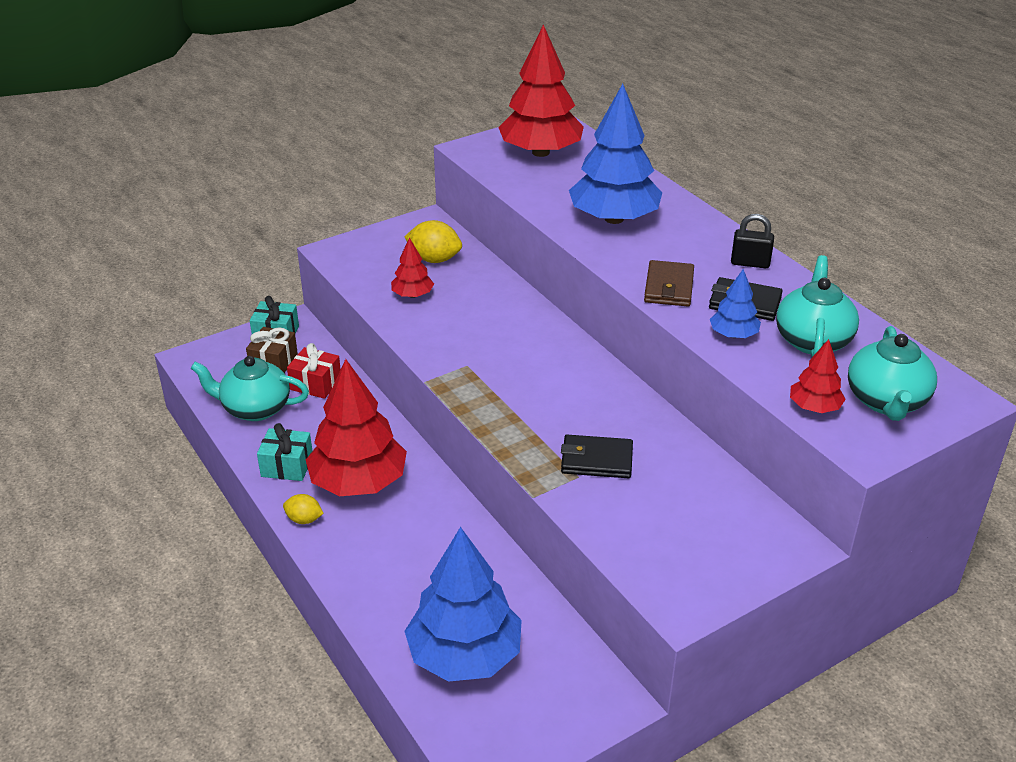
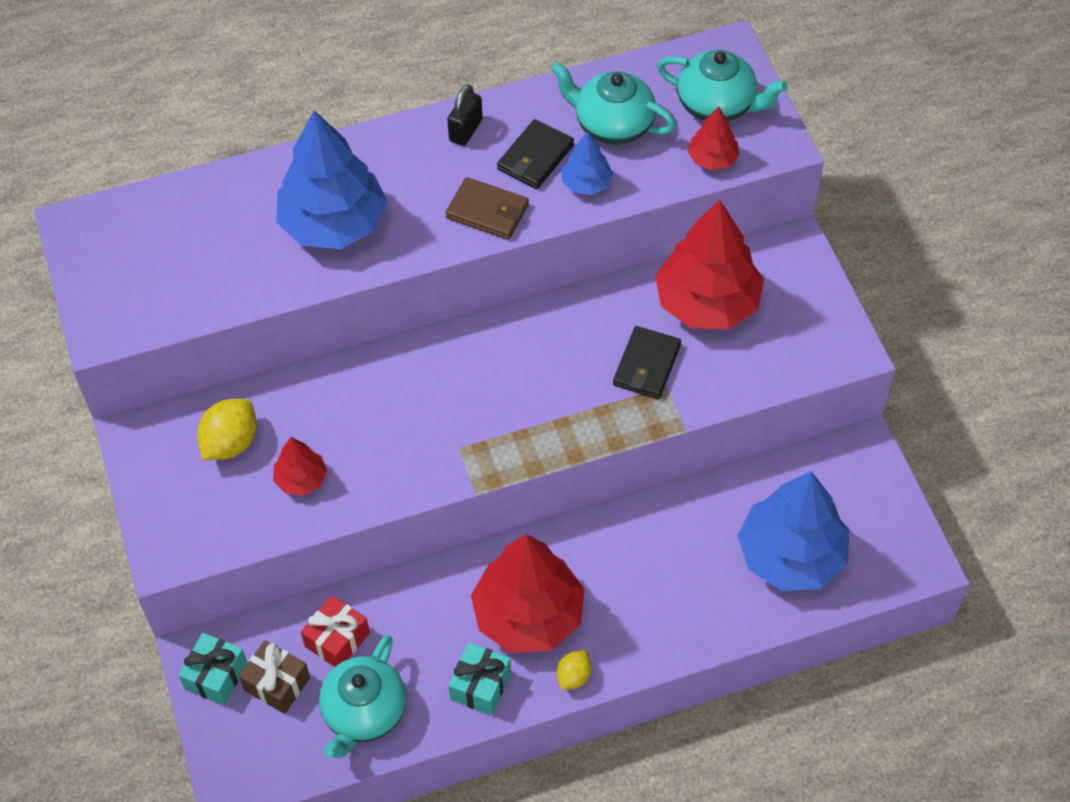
camera: 75 degrees left, 20 degrees up
(540, 152) = (146, 258): red tree -> red tree (707, 303)

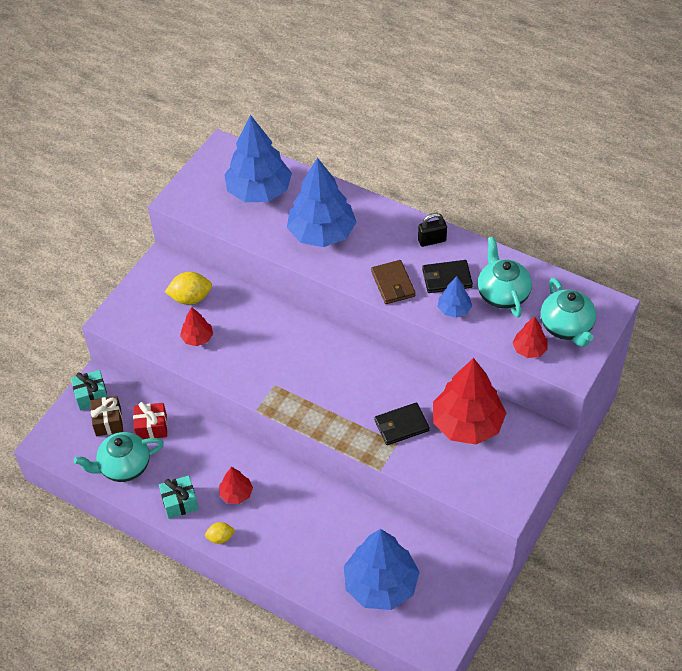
camera: 50 degrees right, 5 degrees down
(193, 238) = (259, 191): none -> blue tree
(528, 615) = (236, 494): red tree -> red tree, size x0.48

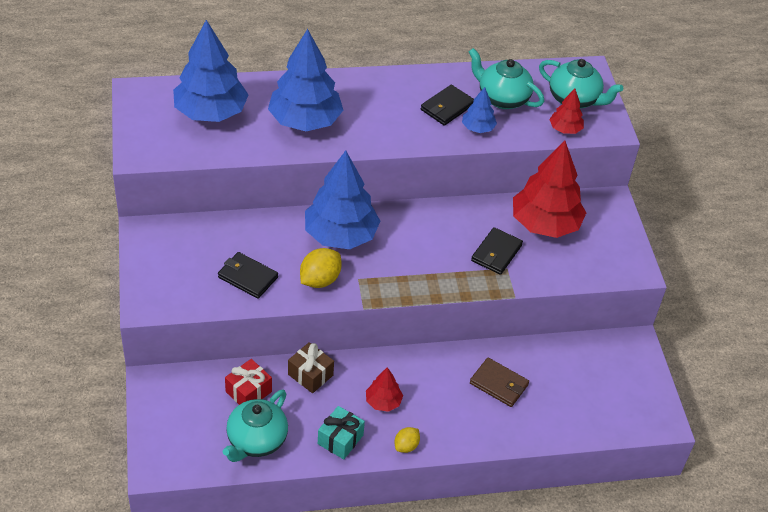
camera: 45 degrees left, 5 degrees down
(91, 396) = (160, 398): turquoise gift -> none
(108, 422) = (201, 411): brown gift -> brown gift (310, 375)
(191, 298) = (206, 247): yellow lemon -> yellow lemon (320, 280)
(197, 338) = (247, 277): red tree -> black wallet
(381, 585) = (573, 400): blue tree -> blue tree (341, 235)
(393, 284) = (408, 132): brown wallet -> brown wallet (499, 384)
(432, 240) = (404, 84): black padlock -> none

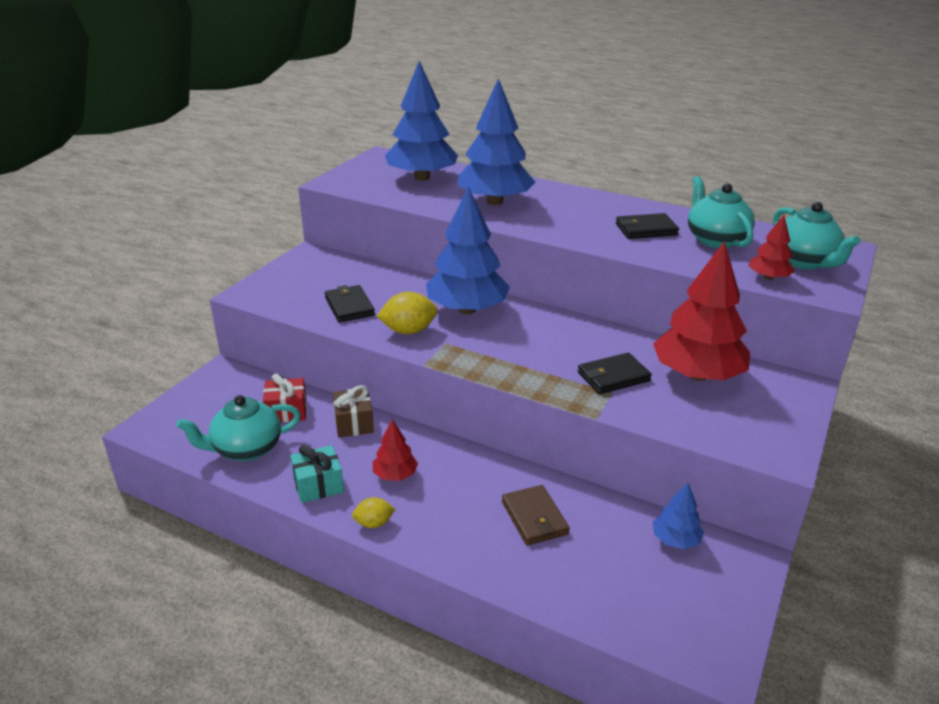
camera: 40 degrees right, 15 degrees down
(478, 128) = (663, 250): blue tree -> blue tree (675, 540)

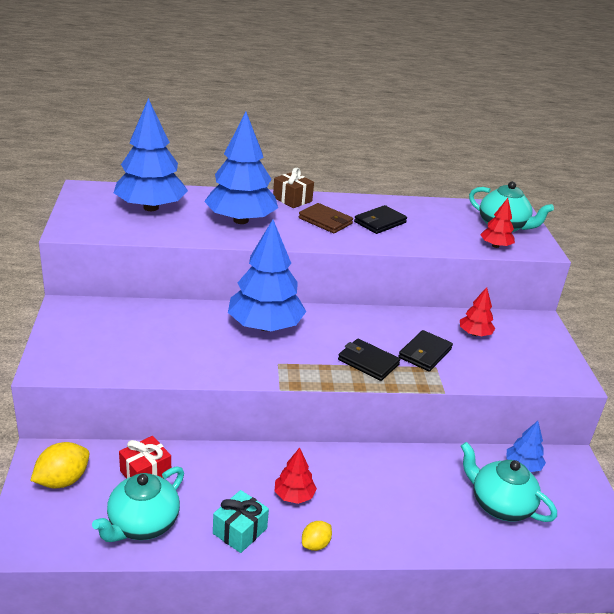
camera: 35 degrees left, 0 degrees up
(349, 306) = (161, 353): black wallet -> black wallet (368, 362)
(353, 423) = (217, 462): brown gift -> brown gift (292, 199)
(408, 331) = (237, 361): yellow lemon -> yellow lemon (62, 480)
(534, 518) = (424, 488): brown wallet -> brown wallet (325, 221)
(697, 375) = (474, 334): red tree -> red tree, size x0.48
(715, 239) = (433, 220): turquoise teapot -> turquoise teapot (499, 505)

